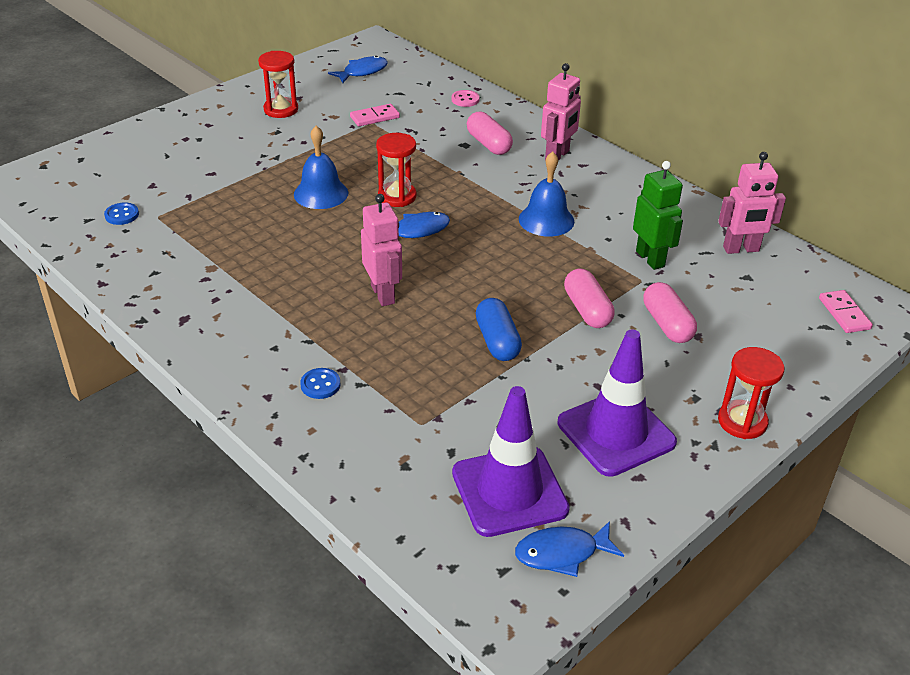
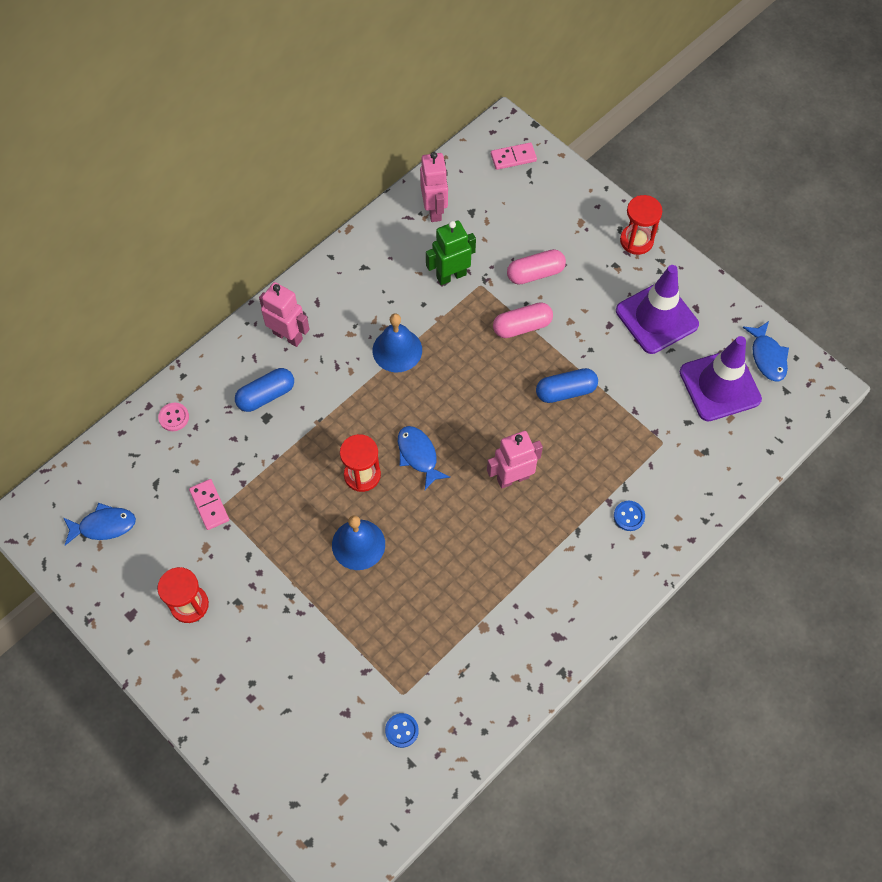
camera: 90 degrees left, 25 degrees up
(362, 72) = (104, 526): blue fish -> blue fish turned 120 degrees clockwise
(488, 144) = (266, 395): pink capsule -> blue capsule

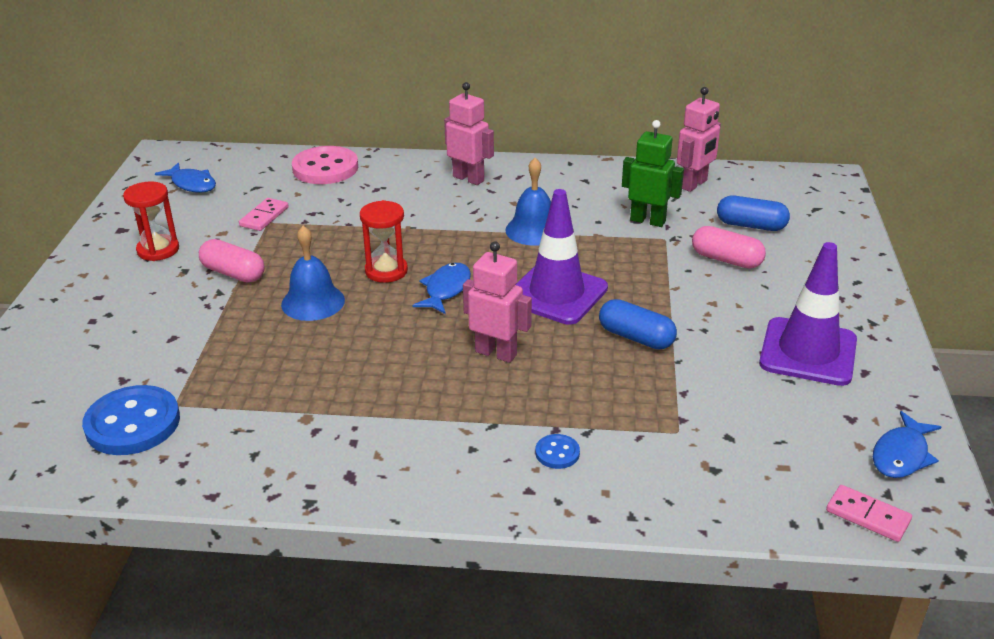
camera: 50 degrees right, 30 degrees down
(174, 417) = (325, 168): pink button -> pink button, size x2.15
(266, 395) = (400, 194): blue capsule -> blue capsule (751, 225)
(288, 336) = (468, 178): pink robot -> pink robot turned 45 degrees counterclockwise
(401, 730) = (133, 423): blue button -> blue button, size x2.15
(513, 157) = (814, 195): pink domino -> pink domino (868, 516)
(522, 326) = (661, 279): pink capsule -> pink capsule (233, 273)
(636, 240) = (864, 297): red hourglass -> none
(720, 385) = (808, 437): purple traffic cone -> purple traffic cone (556, 294)

